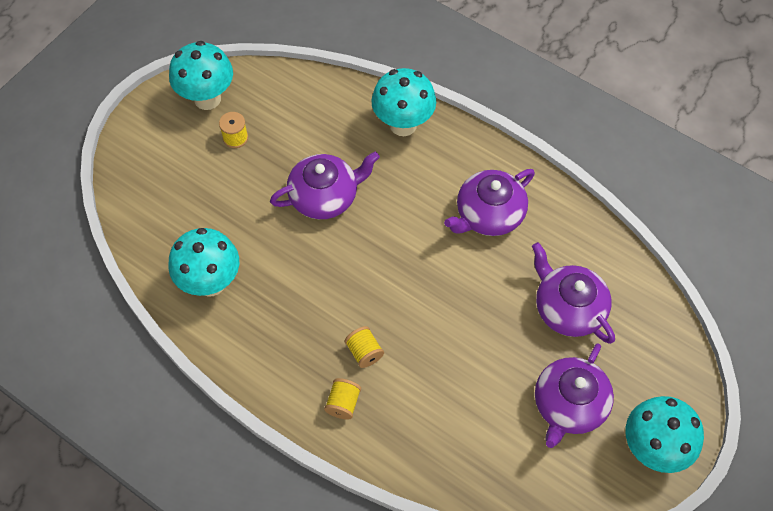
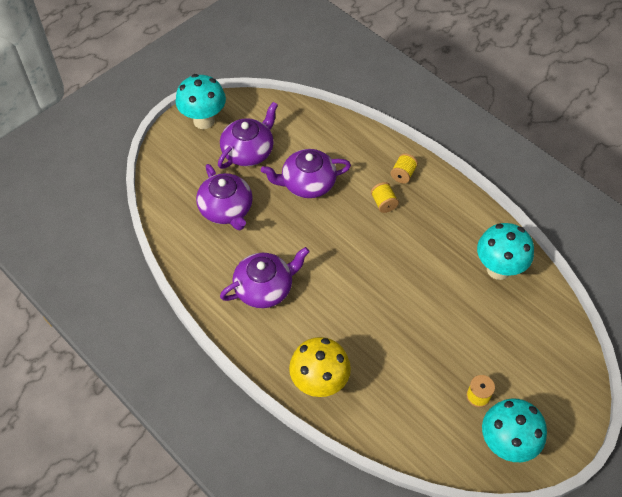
camera: 170 degrees left, 5 degrees down
(325, 196) = (400, 325): purple teapot -> purple teapot (307, 183)
(403, 124) = (319, 383): turquoise mushroom -> yellow mushroom

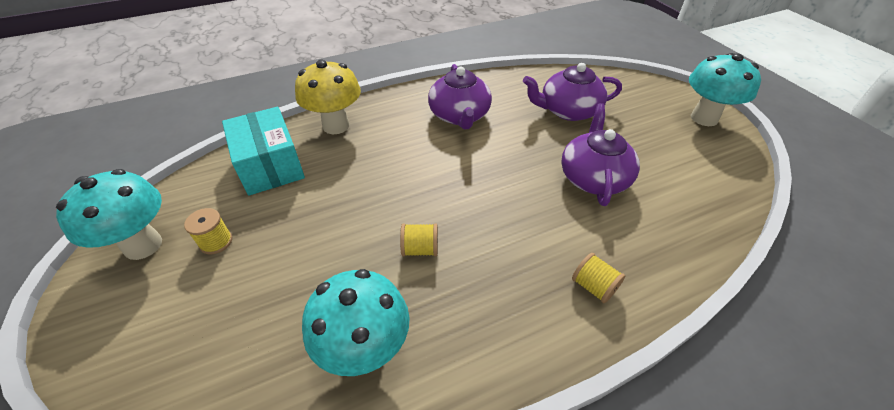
camera: 110 degrees right, 10 degrees down
(248, 151) = (653, 141): purple teapot -> none
(383, 203) = (542, 244): yellow spool -> yellow spool (420, 249)
(391, 408) = (270, 165): none -> turquoise box

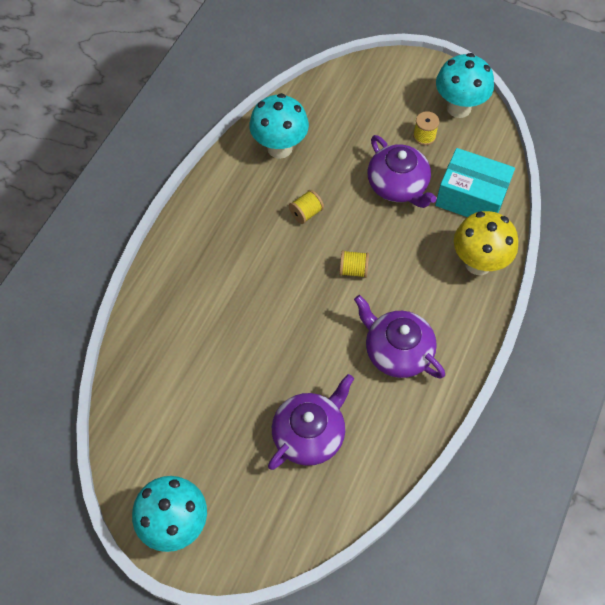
camera: 140 degrees right, 15 degrees up
(593, 177) = (236, 356): purple teapot -> purple teapot (398, 185)
(593, 286) = (187, 261): yellow spool -> yellow spool (353, 270)

